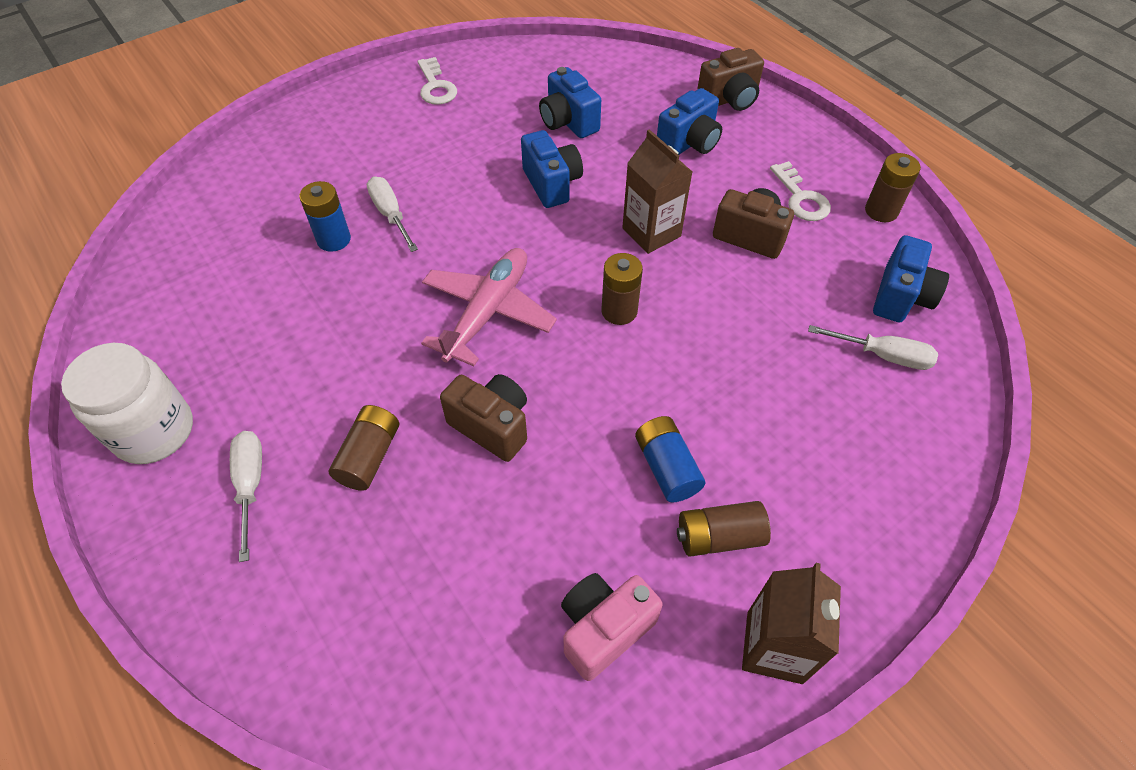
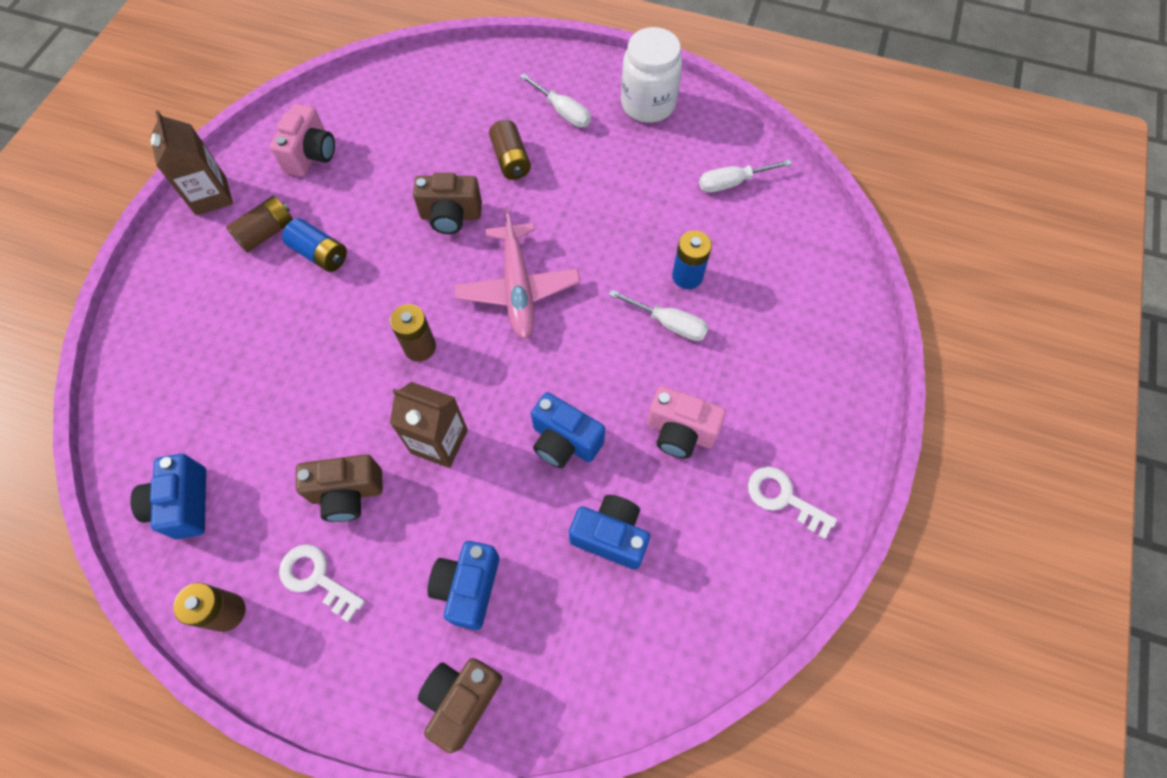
camera: 145 degrees right, 10 degrees up
(462, 148) = (680, 432): none -> pink camera
(882, 355) = (188, 430): white screwdriver -> white screwdriver (732, 182)

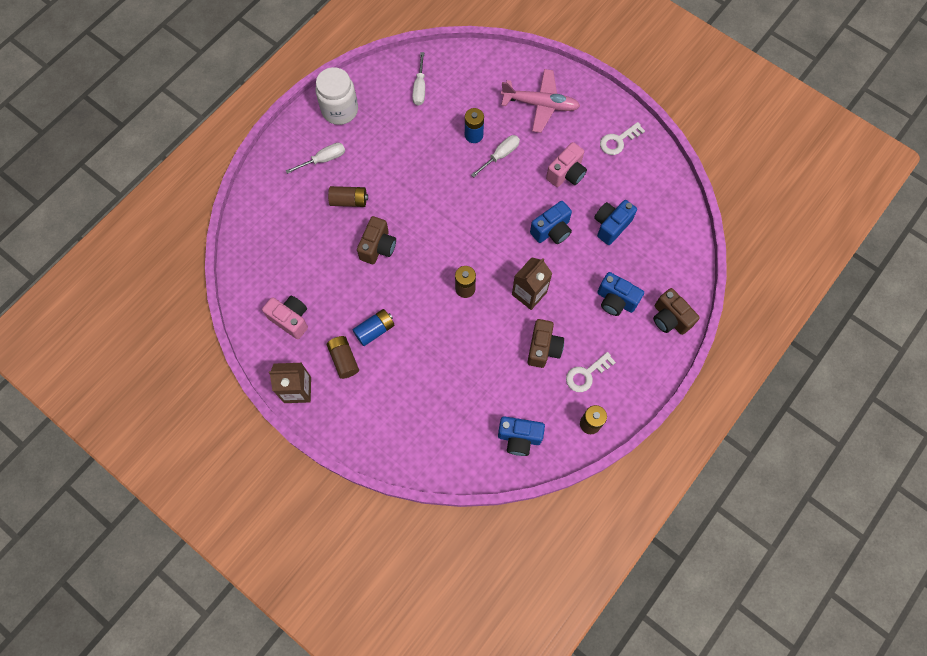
camera: 70 degrees left, 5 degrees up
(518, 288) = (446, 225): pink plane -> pink plane (540, 104)

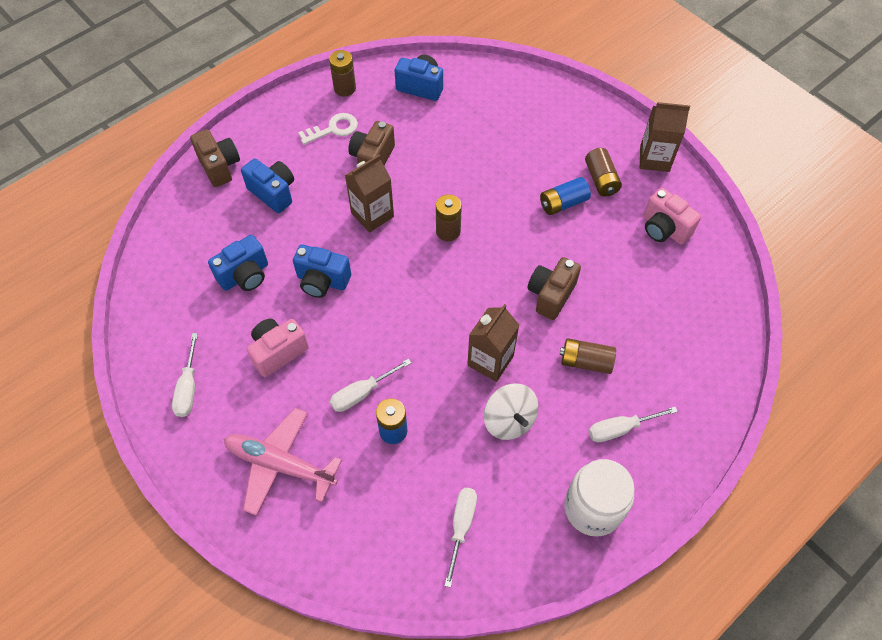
camera: 170 degrees left, 10 degrees down
(398, 153) = (509, 420): none -> white spinning top
(416, 191) = (490, 360): none -> brown carton
(552, 230) = (322, 281): blue camera -> blue camera turned 135 degrees counterclockwise
(618, 141) = (188, 387): white key -> white screwdriver

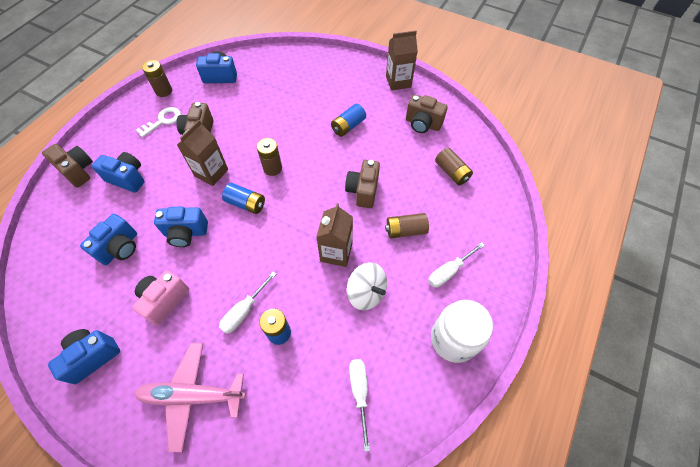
camera: 20 degrees left, 0 degrees up
(188, 387) = (92, 356): white screwdriver -> blue camera
(402, 267) = (246, 204): none -> blue battery
(601, 180) = (368, 104): brown battery -> brown battery (451, 172)
(664, 229) = (422, 124): pink camera -> brown camera

